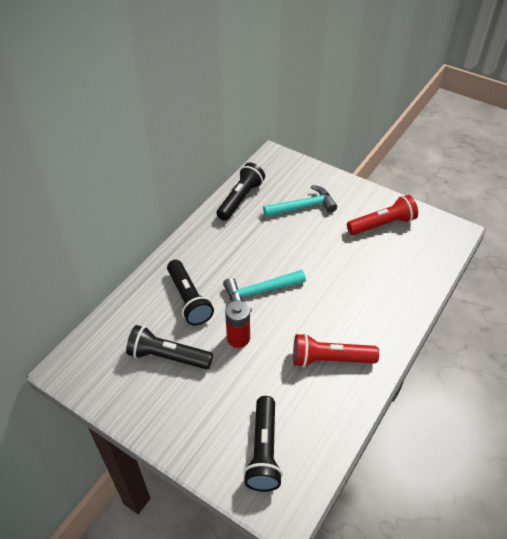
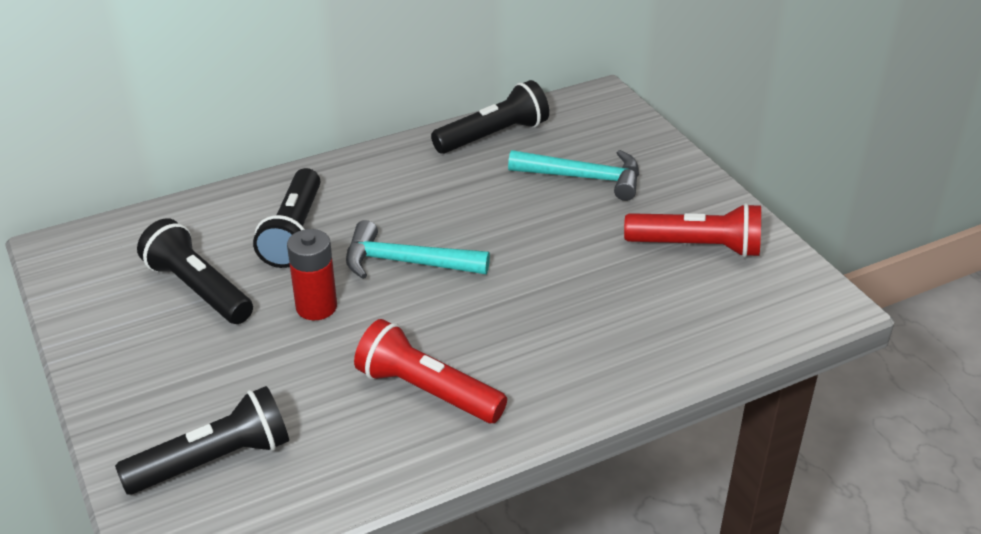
camera: 30 degrees right, 10 degrees down
(264, 451) = (213, 460): black flashlight -> black flashlight turned 150 degrees counterclockwise

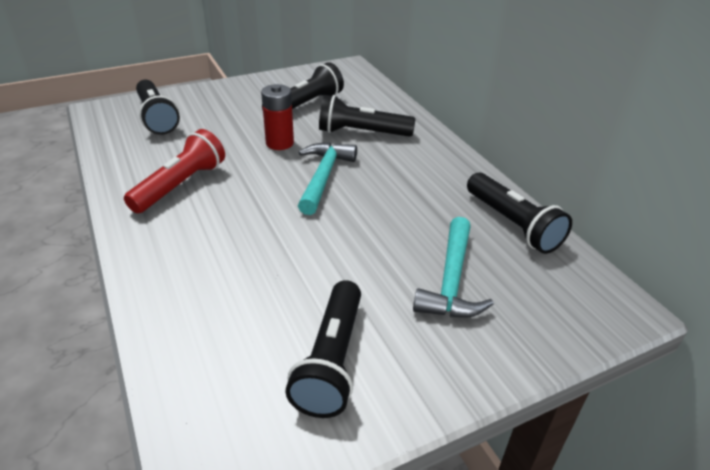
camera: 90 degrees right, 0 degrees up
(697, 247) = (331, 360): red flashlight -> black flashlight

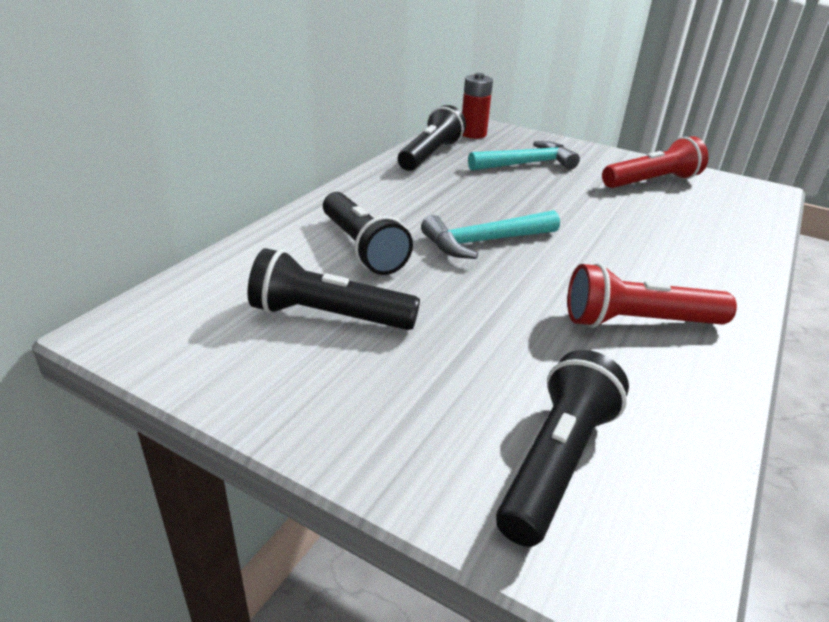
camera: 125 degrees left, 5 degrees down
(279, 143) = (459, 294): red battery -> red battery (473, 134)
(331, 360) = (651, 182): black flashlight -> red flashlight

